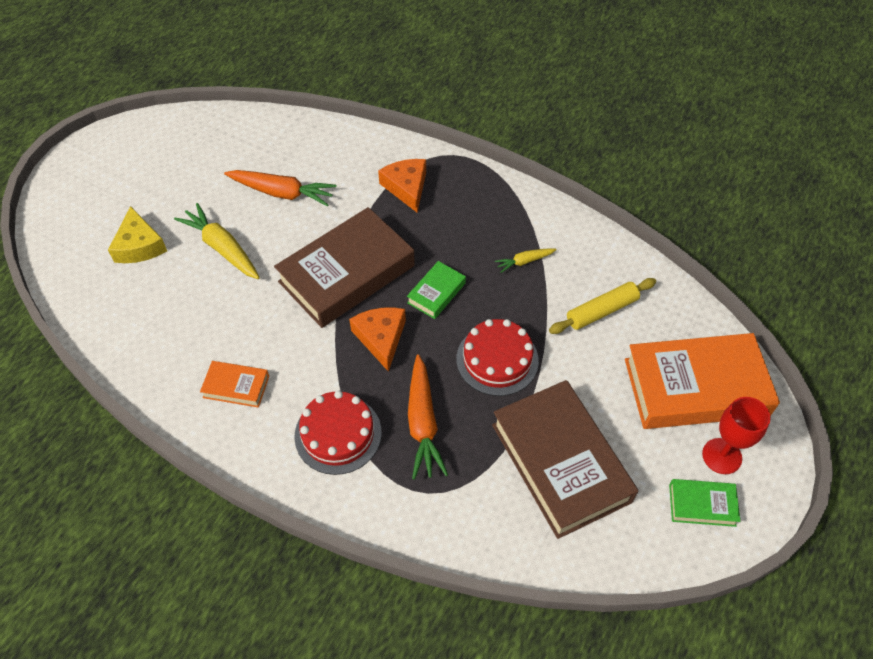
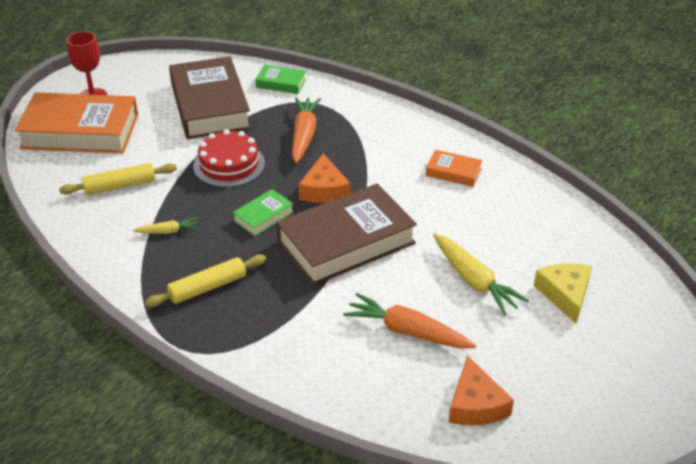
camera: 170 degrees left, 15 degrees down
(338, 434) = (371, 137): red cake -> none
(407, 187) = (261, 319): orange cheese -> orange cheese (475, 404)
(463, 209) = (207, 287): none -> yellow rolling pin
(702, 505) = (125, 78): green book -> green book (281, 83)

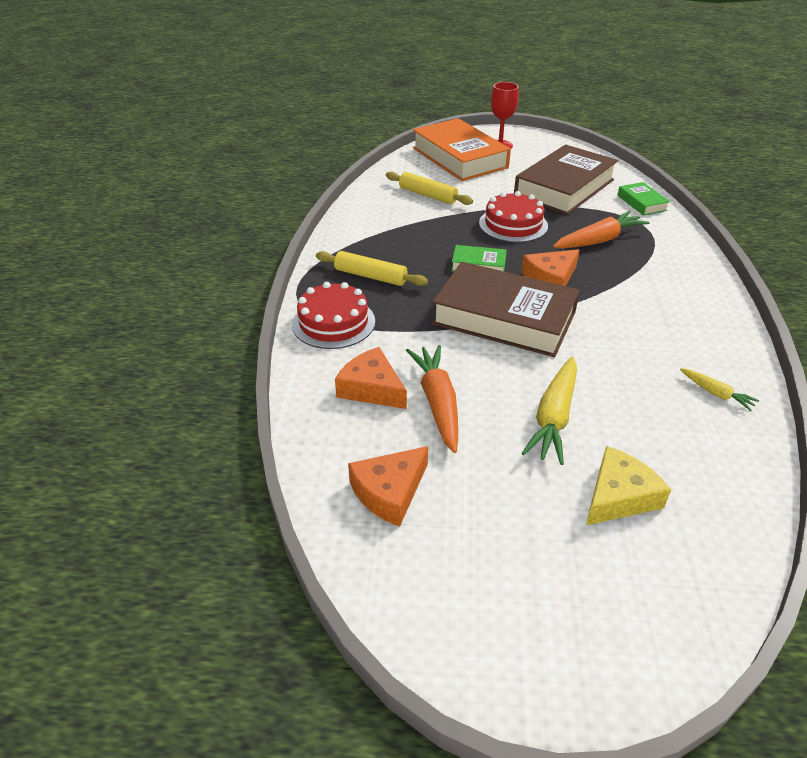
camera: 55 degrees right, 0 degrees up
(168, 231) = (407, 233): yellow carrot -> yellow carrot (716, 393)
(250, 343) = (333, 322): none -> red cake
(358, 360) = (371, 388): none -> orange cheese
(453, 172) = (682, 338): orange book -> none

